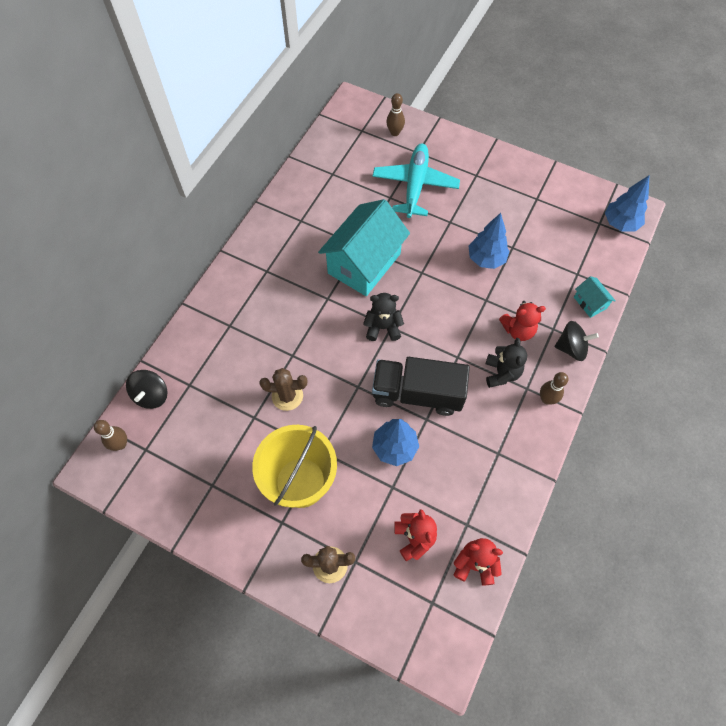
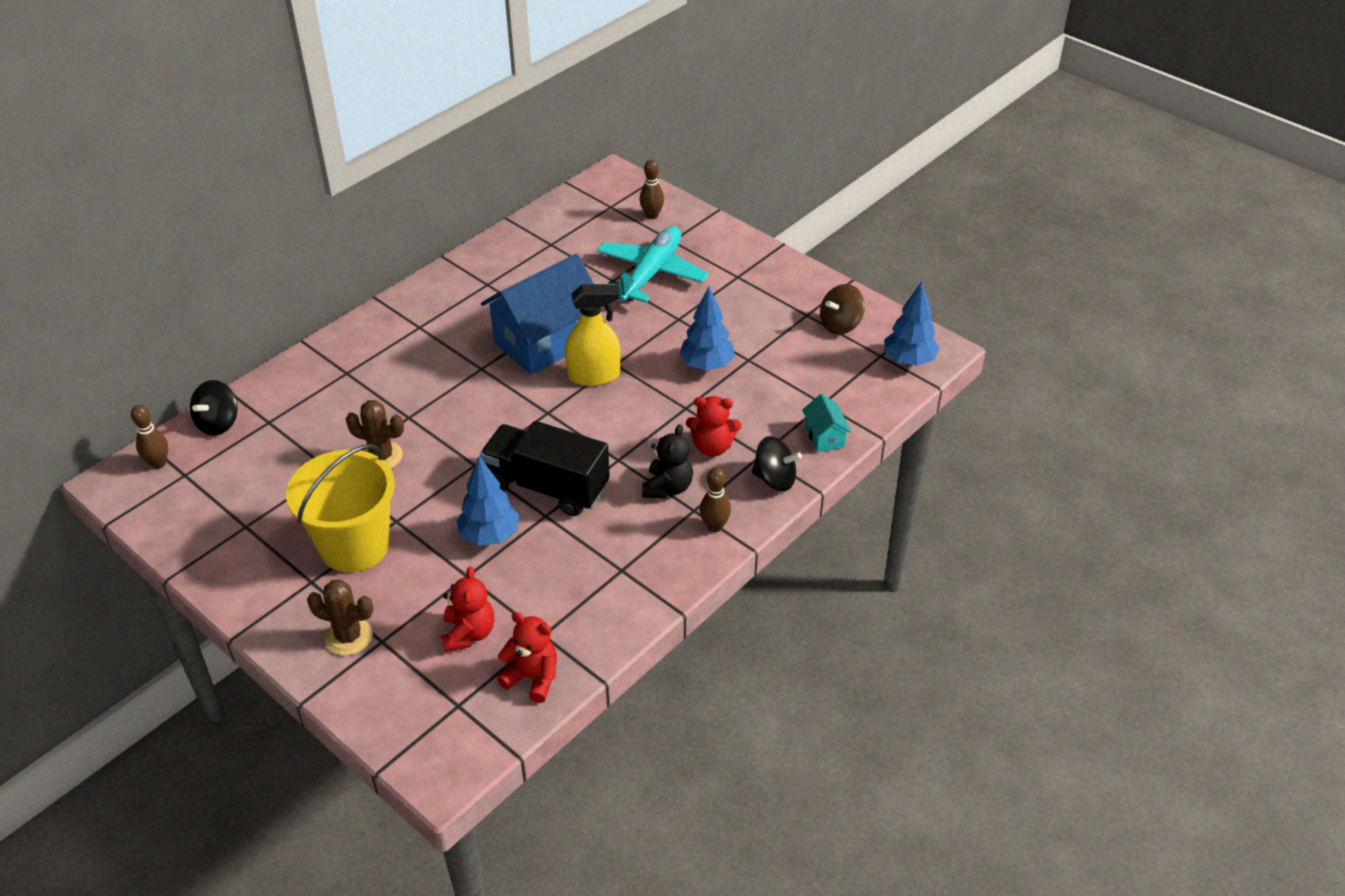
camera: 15 degrees right, 20 degrees down
(364, 263) = (545, 341): turquoise house -> blue house
(383, 327) = (536, 410): black teddy bear -> none
(411, 286) = (594, 375): none -> yellow spray bottle
(563, 202) = (840, 324): none -> brown spinning top

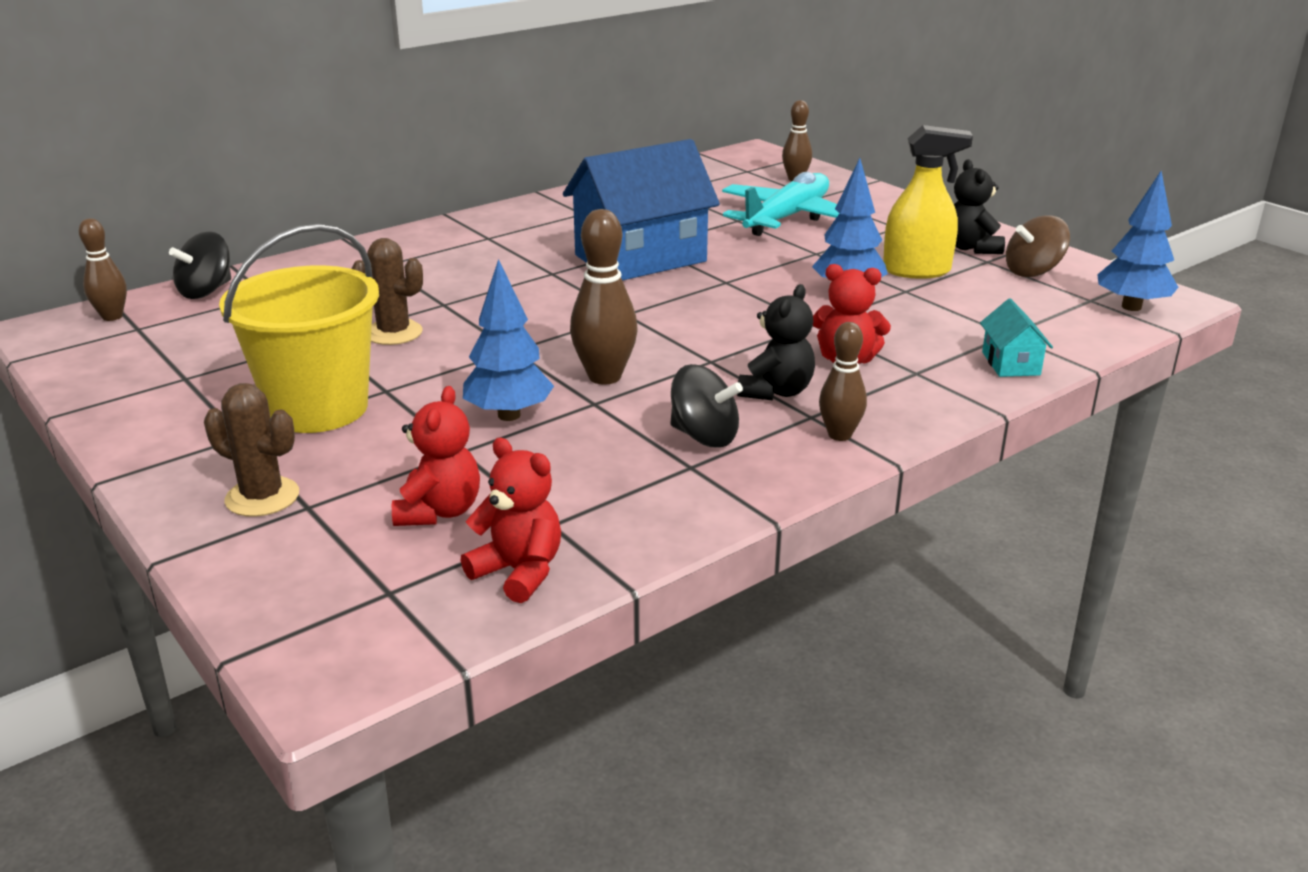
camera: 10 degrees right, 15 degrees down
(547, 486) = (604, 377): black truck -> brown bowling pin
(594, 375) = (696, 289): yellow spray bottle -> yellow spray bottle (917, 271)
(774, 479) = (935, 397): black spinning top -> black spinning top (704, 436)
(794, 299) = (971, 248): none -> black teddy bear

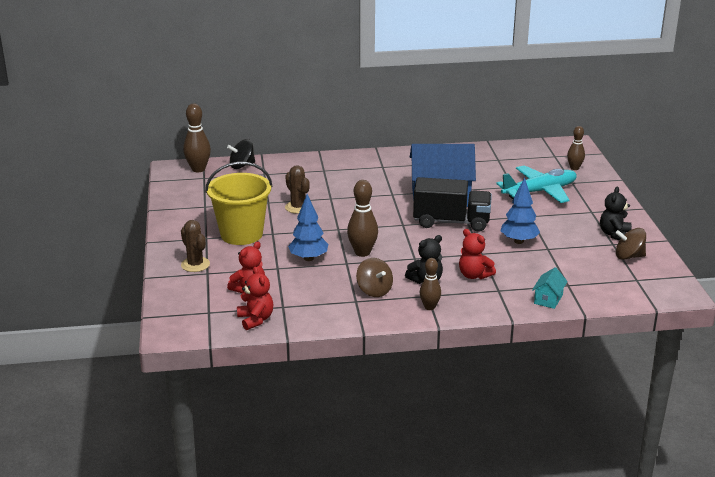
camera: 30 degrees right, 0 degrees up
(112, 316) = (198, 169): brown bowling pin -> brown bowling pin, size x1.54
(704, 290) = (451, 222): none -> black truck
(704, 436) = (374, 290): black spinning top -> brown spinning top
(917, 271) = (568, 239): yellow spray bottle -> none
(1131, 307) = (652, 289): blue tree -> none

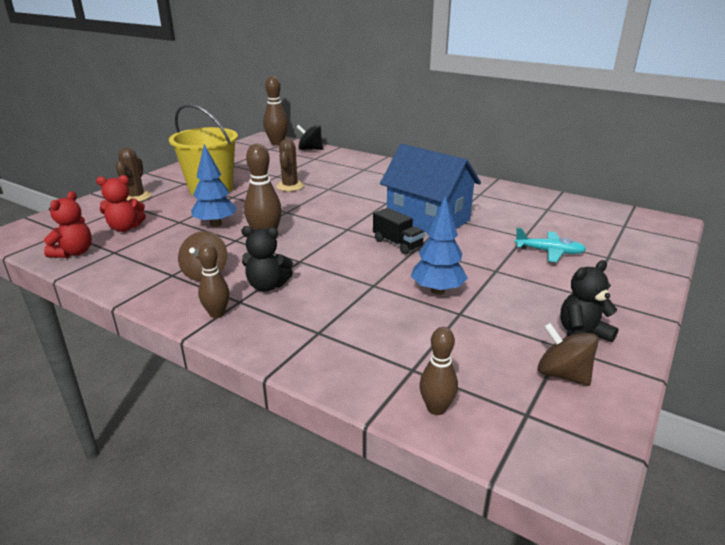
camera: 40 degrees right, 0 degrees up
(451, 222) = (397, 244): black truck -> black truck, size x0.55
(474, 275) = (323, 303): red teddy bear -> none
(540, 191) = (549, 252): turquoise plane -> turquoise plane, size x0.58
(548, 299) = (355, 374): turquoise house -> none
(574, 168) = (634, 244): brown bowling pin -> brown bowling pin (436, 408)

